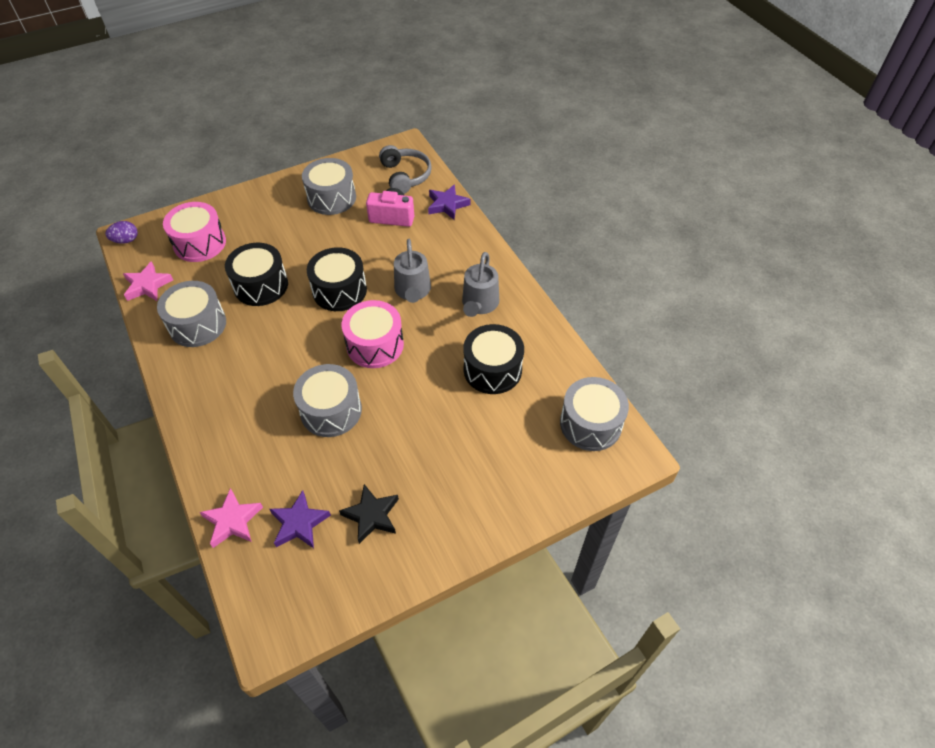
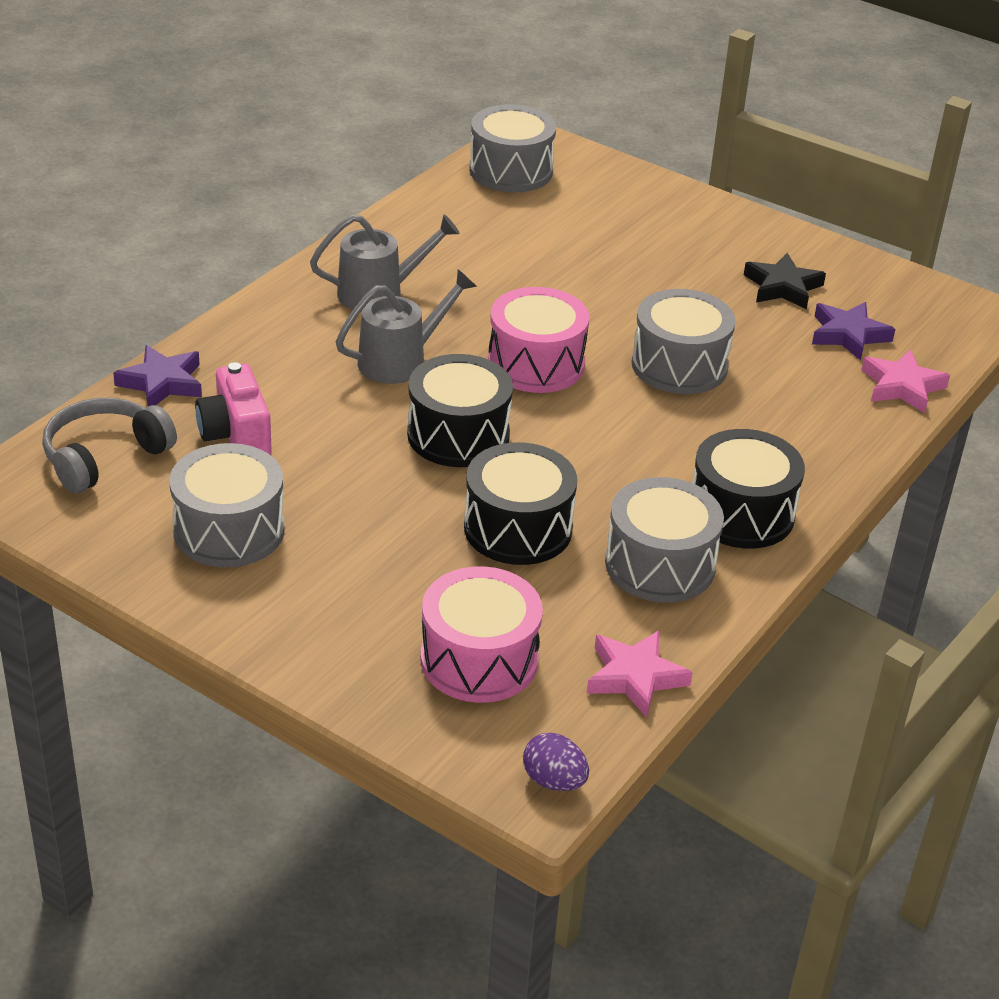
camera: 120 degrees left, 15 degrees down
(492, 369) = (490, 254): black drum -> black drum (741, 513)

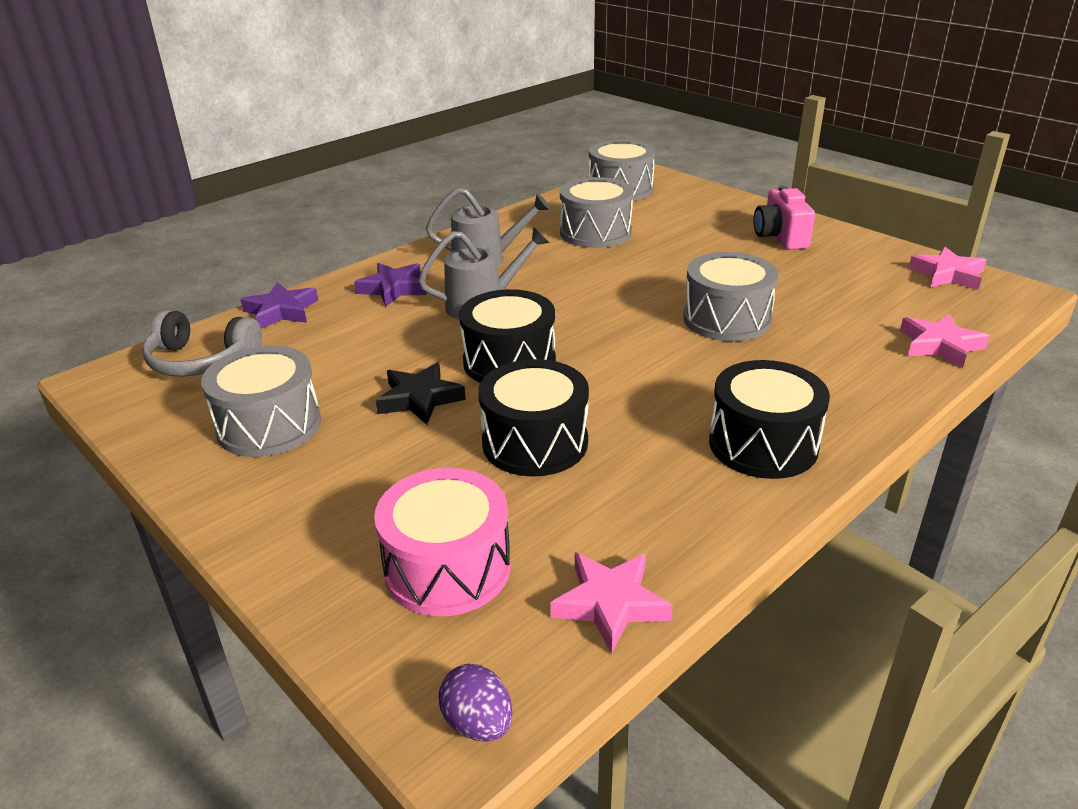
camera: 15 degrees right, 5 degrees down
(104, 456) = (201, 361): grey headphones -> grey headphones turned 135 degrees counterclockwise
(236, 436) = (318, 351): pink camera -> pink camera (780, 237)
(536, 364) = (598, 312): pink drum -> none
(660, 565) = (668, 487): grey drum -> grey drum (595, 232)
(782, 287) = (831, 268): black star -> black star (420, 399)
(848, 335) = (889, 304): purple star -> purple star (393, 288)
(908, 291) = (948, 274): none -> pink star

